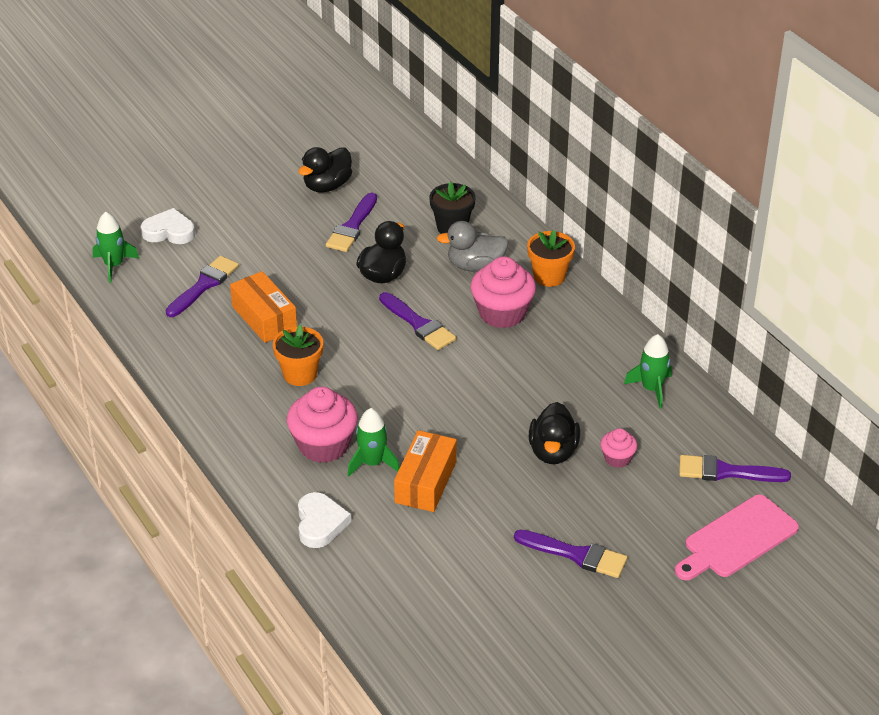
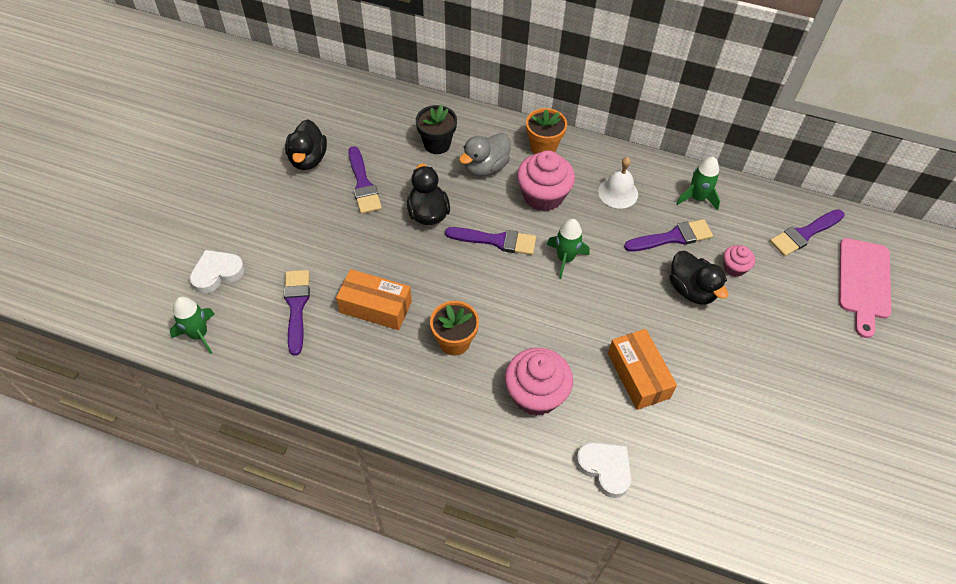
camera: 40 degrees left, 15 degrees up
(372, 463) = (586, 385): green rocket -> green rocket (565, 258)
(576, 555) = (792, 366): purple brush -> purple brush (672, 237)
(577, 346) = (618, 192): none -> white bell

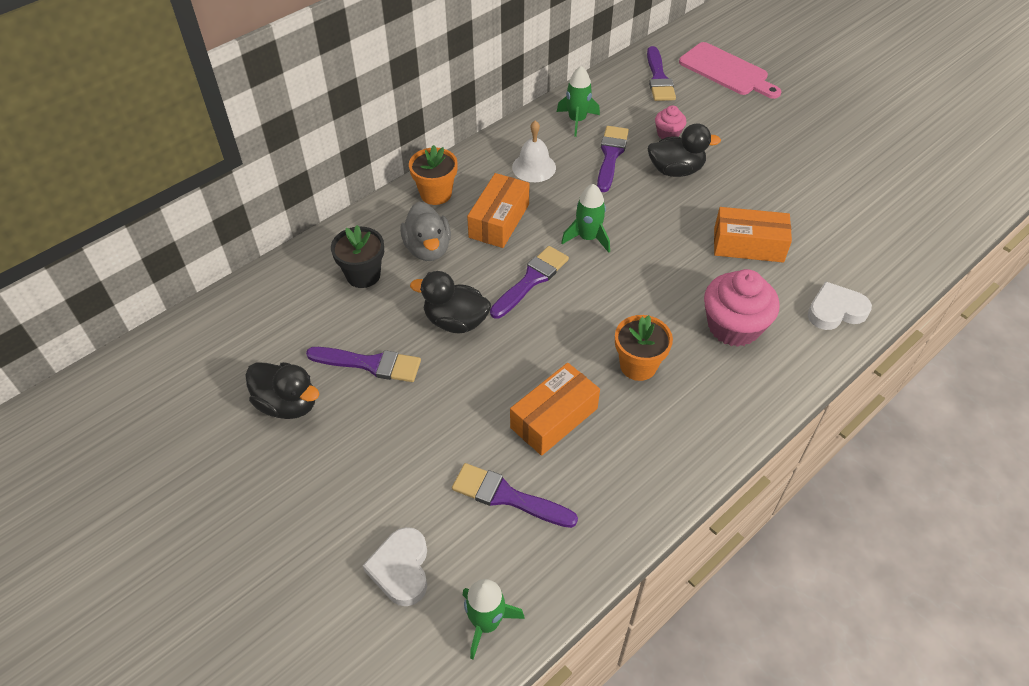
camera: 60 degrees left, 5 degrees down
(543, 196) = (499, 221): pink cupcake -> orange box

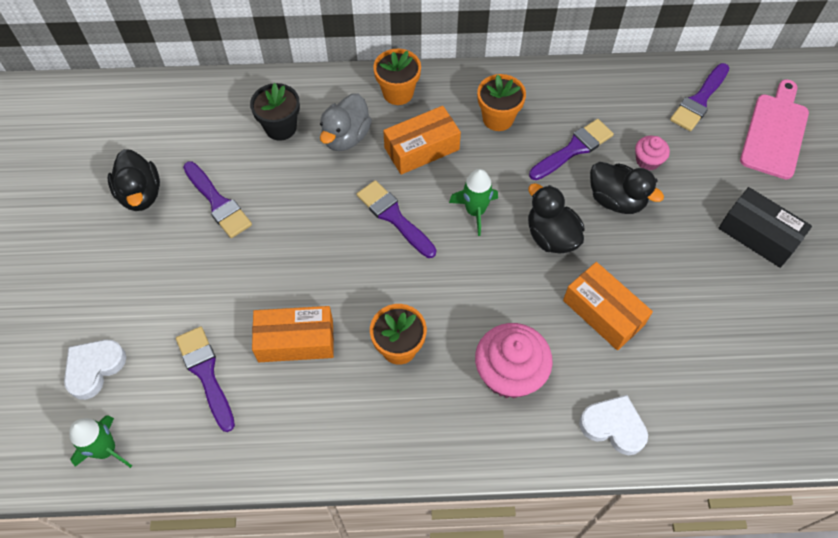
camera: 40 degrees right, 10 degrees up
(455, 321) = (306, 211): black duck -> black duck (551, 236)
(531, 280) = (394, 217): purple brush -> purple brush turned 120 degrees counterclockwise
(534, 167) = (498, 118): white bell -> orange flower pot
(577, 120) = (580, 97): green rocket -> none
(726, 71) = (775, 132): pink cutting board -> pink cutting board turned 150 degrees counterclockwise
(786, 137) = (758, 235): none -> black box

